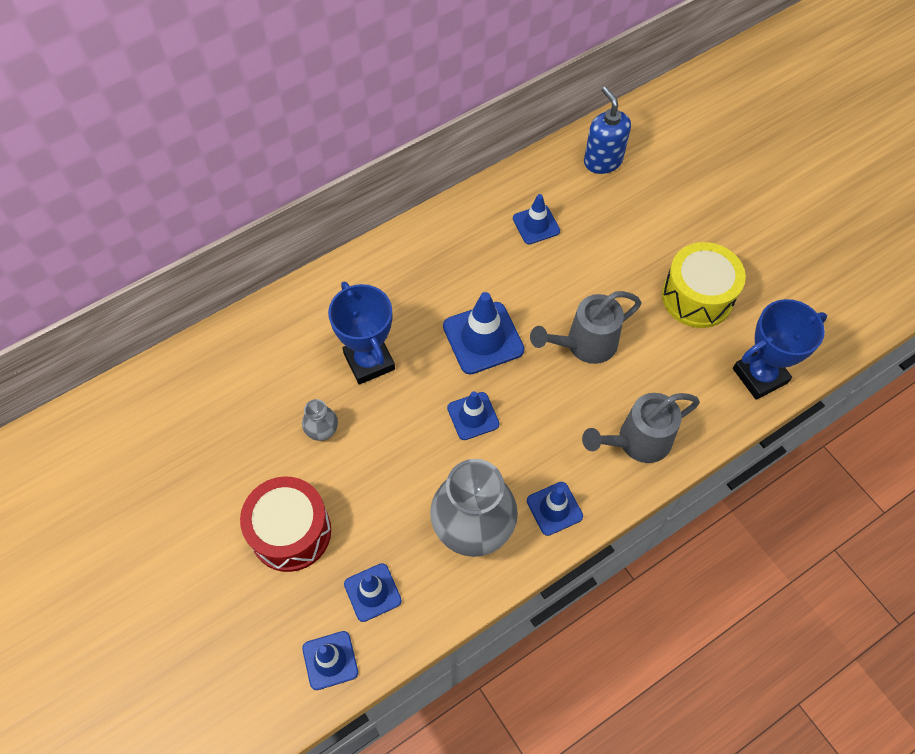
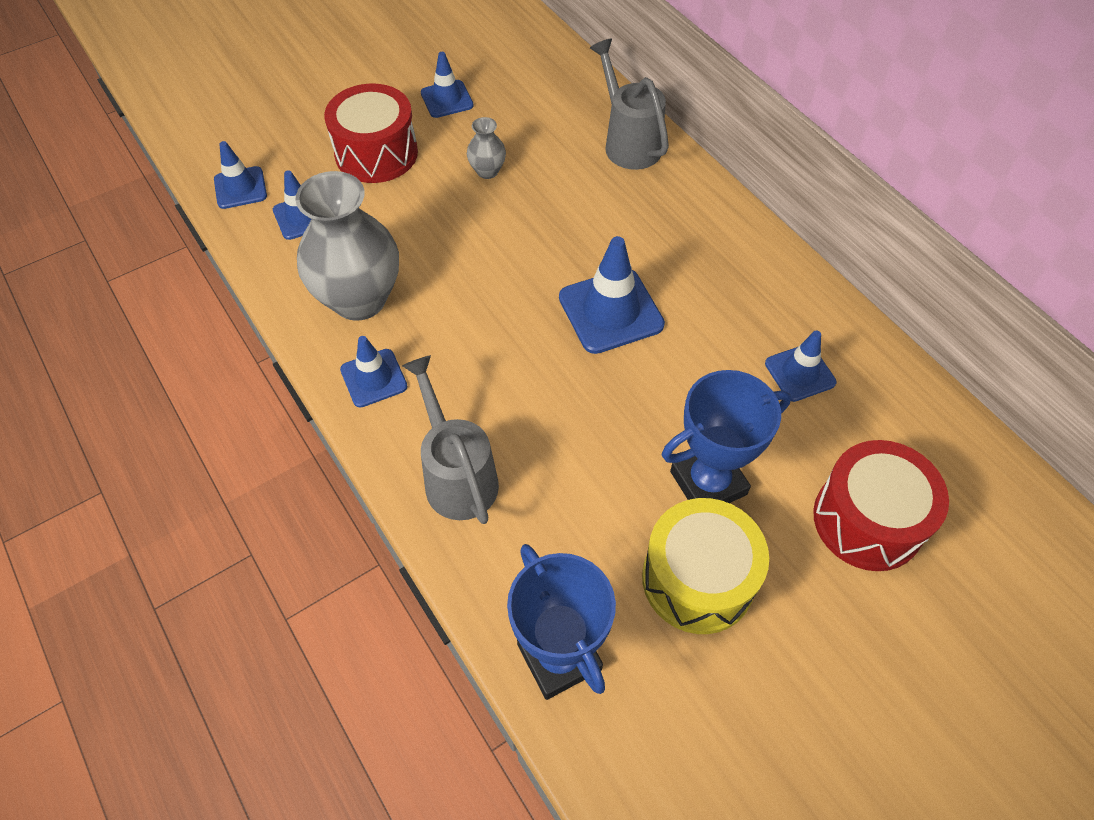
camera: 90 degrees right, 5 degrees down
(369, 361) = (574, 205): blue trophy -> blue trophy (708, 483)
(473, 416) = (501, 300): blue traffic cone -> blue traffic cone (447, 99)
(585, 344) = (606, 422): grey watering can -> grey watering can (628, 143)
(602, 161) = (940, 464): blue soap dispenser -> none
(646, 204) = (867, 520): none -> red drum

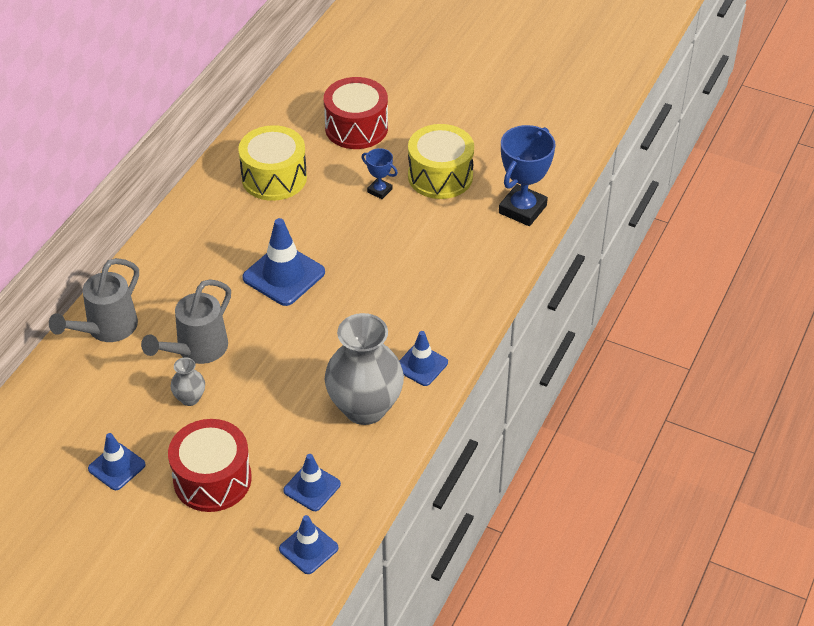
camera: 120 degrees left, 10 degrees down
(457, 476) = (457, 292): grey watering can -> grey watering can (197, 350)
(708, 483) = (379, 190): blue trophy -> blue trophy, size x0.52
(800, 373) = (274, 178): blue traffic cone -> yellow drum

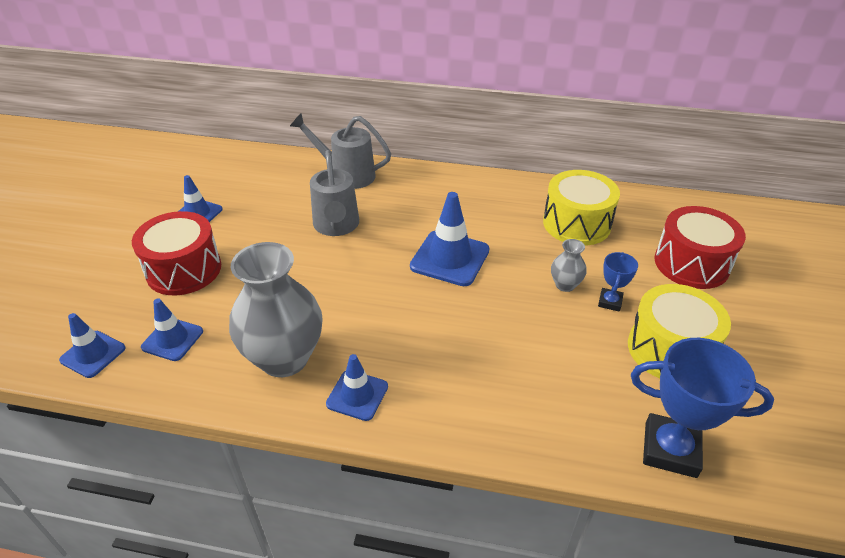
camera: 75 degrees right, 5 degrees down
(190, 398) = (278, 235): grey vase -> grey vase (565, 285)
(197, 350) = (336, 226): grey watering can -> grey watering can turned 120 degrees counterclockwise

